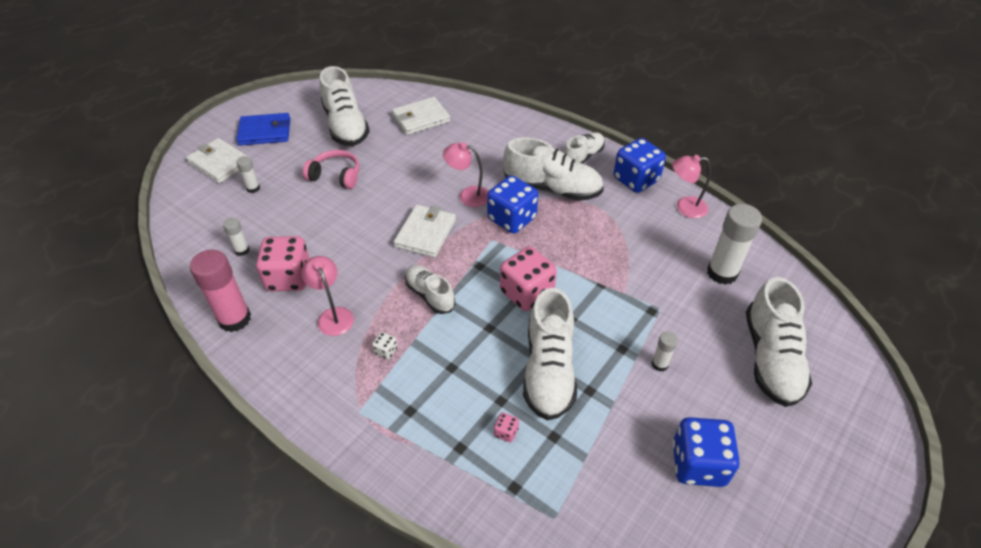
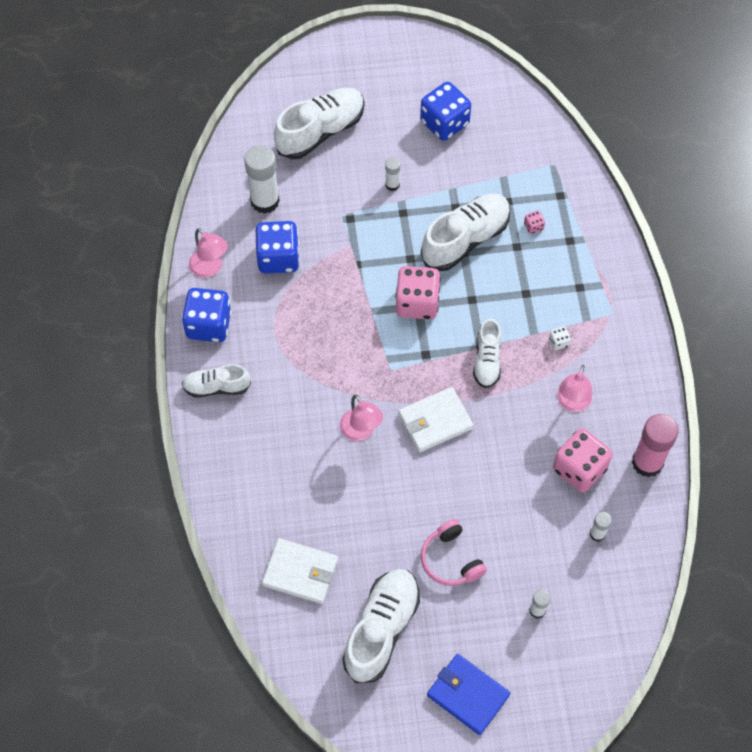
camera: 135 degrees left, 15 degrees up
(220, 163) = (545, 680): white wallet -> none
(512, 219) = (353, 375): blue dice -> blue dice (278, 258)
(552, 189) = (285, 376): white shoe -> none

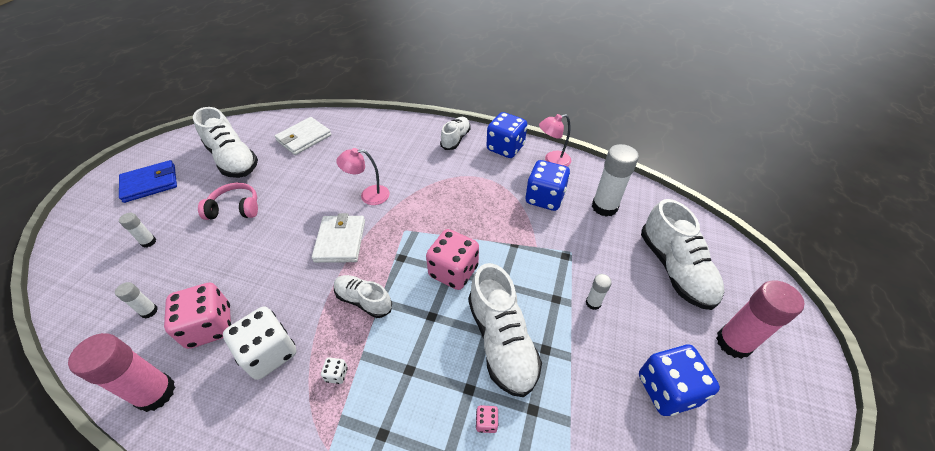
camera: 115 degrees right, 15 degrees down
(379, 86) = (733, 343): none -> pink glue stick
(572, 403) = (269, 353): pink lamp -> white dice

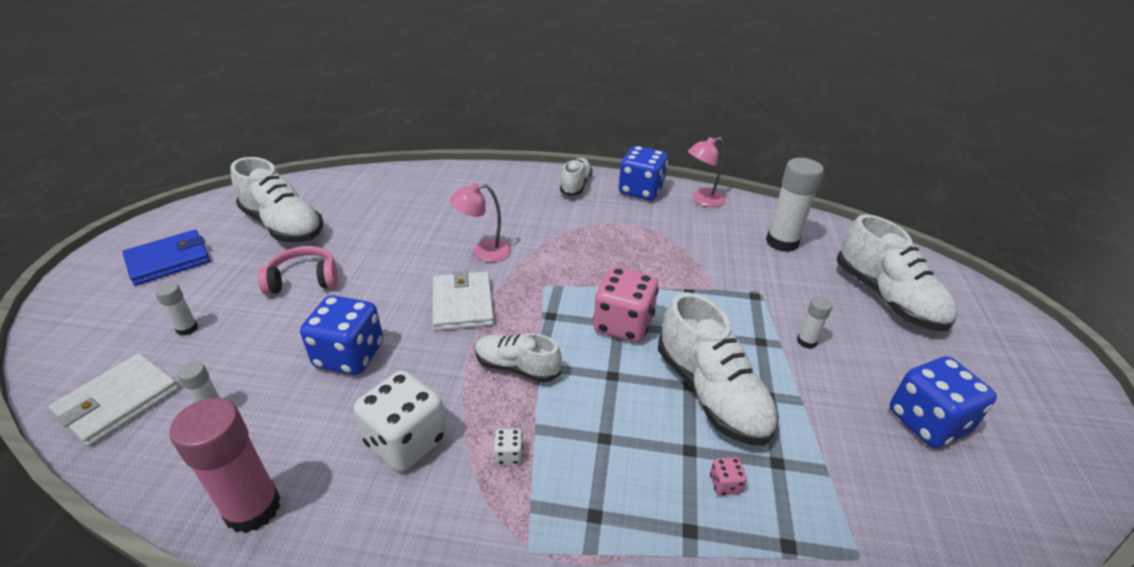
camera: 10 degrees left, 10 degrees down
(210, 326) = (310, 419): pink dice -> none
(304, 138) = (375, 196): white wallet -> white wallet (118, 402)
(544, 198) = (708, 238): blue dice -> blue dice (349, 355)
(733, 343) = (981, 365): pink glue stick -> none

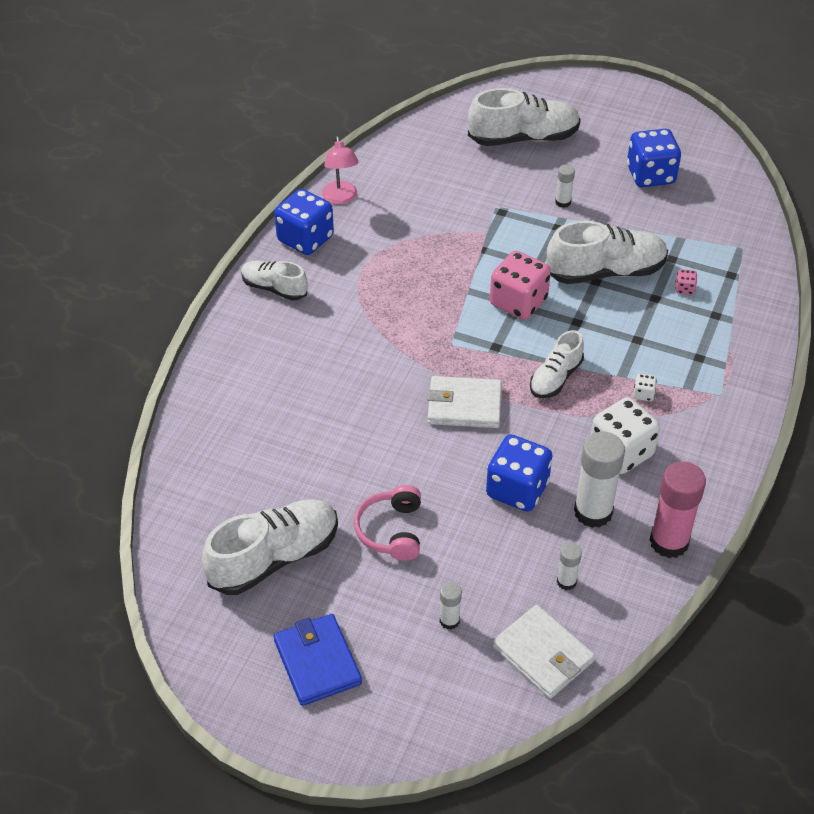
camera: 75 degrees left, 10 degrees up
(484, 252) = (383, 381): pink lamp -> none
(782, 242) = (431, 169): white glue stick -> white glue stick (593, 512)

